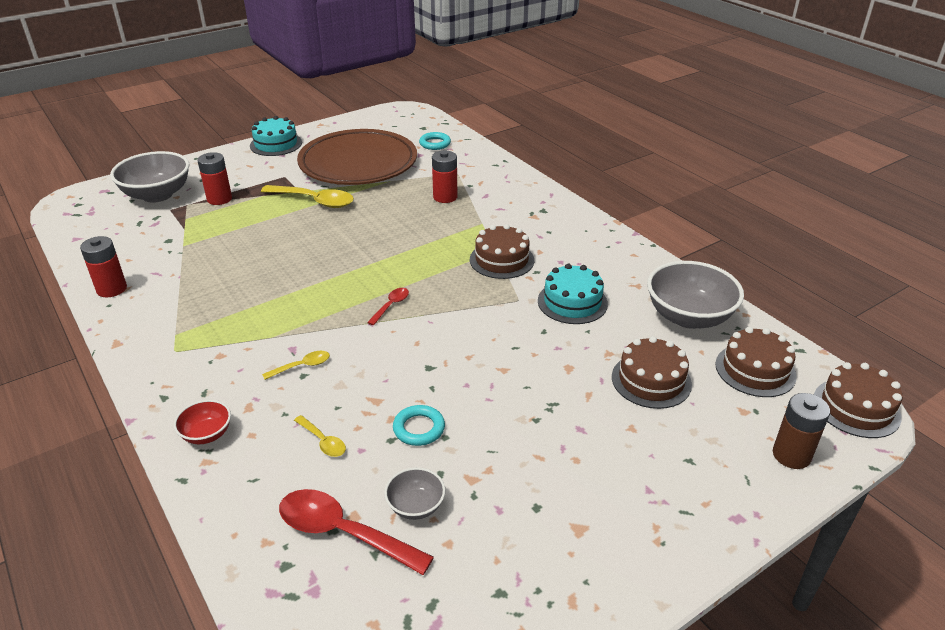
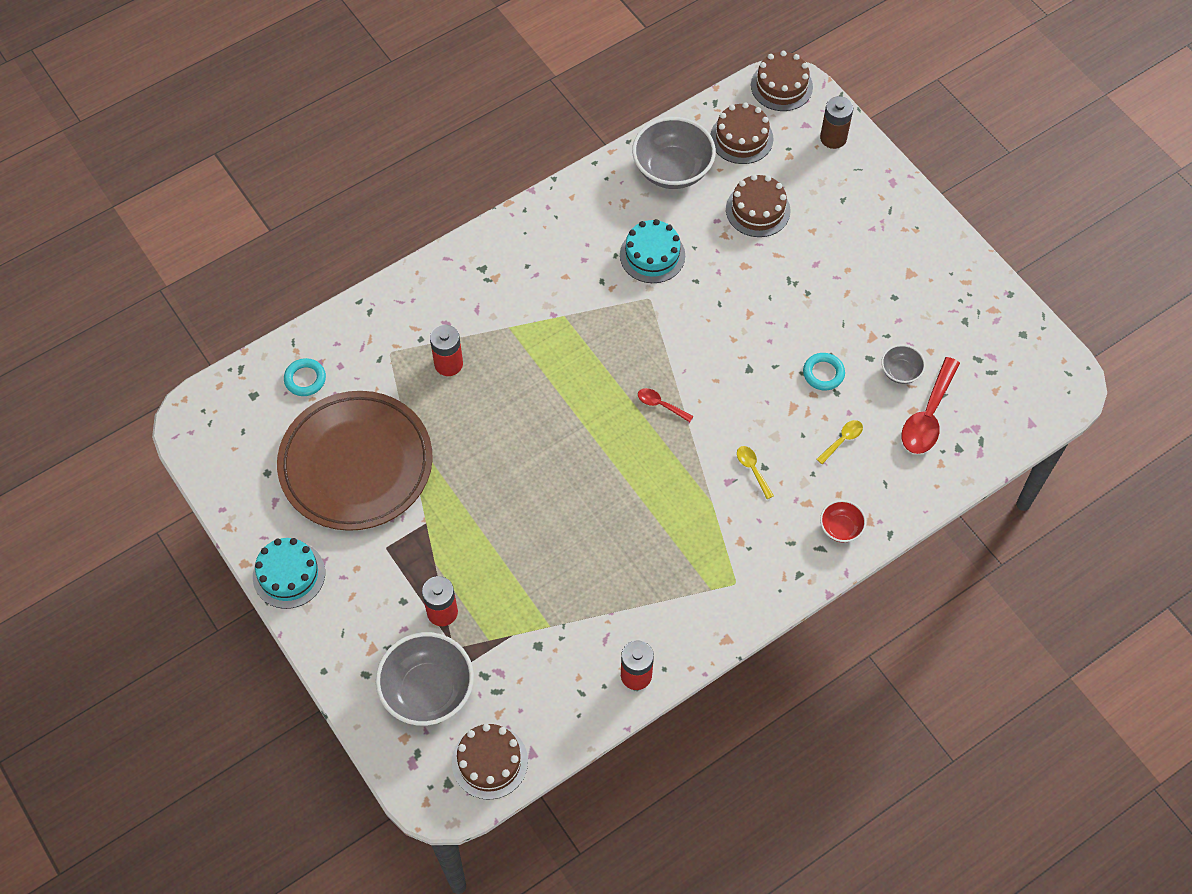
camera: 90 degrees left, 25 degrees up
(314, 201) = (452, 502): yellow spoon -> none
(501, 260) = (581, 310): brown cake -> brown cake (489, 762)

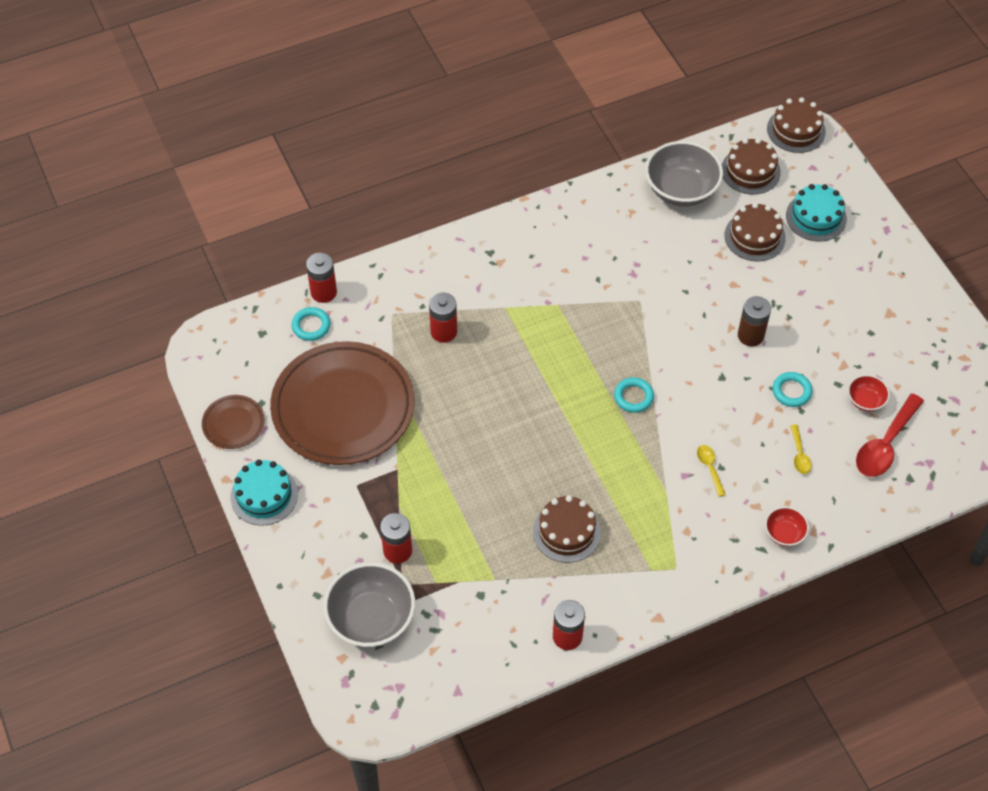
camera: 10 degrees right, 5 degrees down
(241, 501) = (233, 424): none -> brown plate
(312, 339) = (323, 292): none -> red battery
(489, 762) = (417, 692): brown cake -> brown cake (566, 532)
(652, 255) = (649, 263): turquoise cake -> turquoise cake (816, 217)
(661, 405) = (633, 397): red spoon -> turquoise ring
(833, 138) = (837, 182): brown battery -> brown battery (750, 335)
(842, 440) = (799, 454): yellow spoon -> yellow spoon turned 120 degrees clockwise
(900, 372) = (865, 401): grey bowl -> red bowl

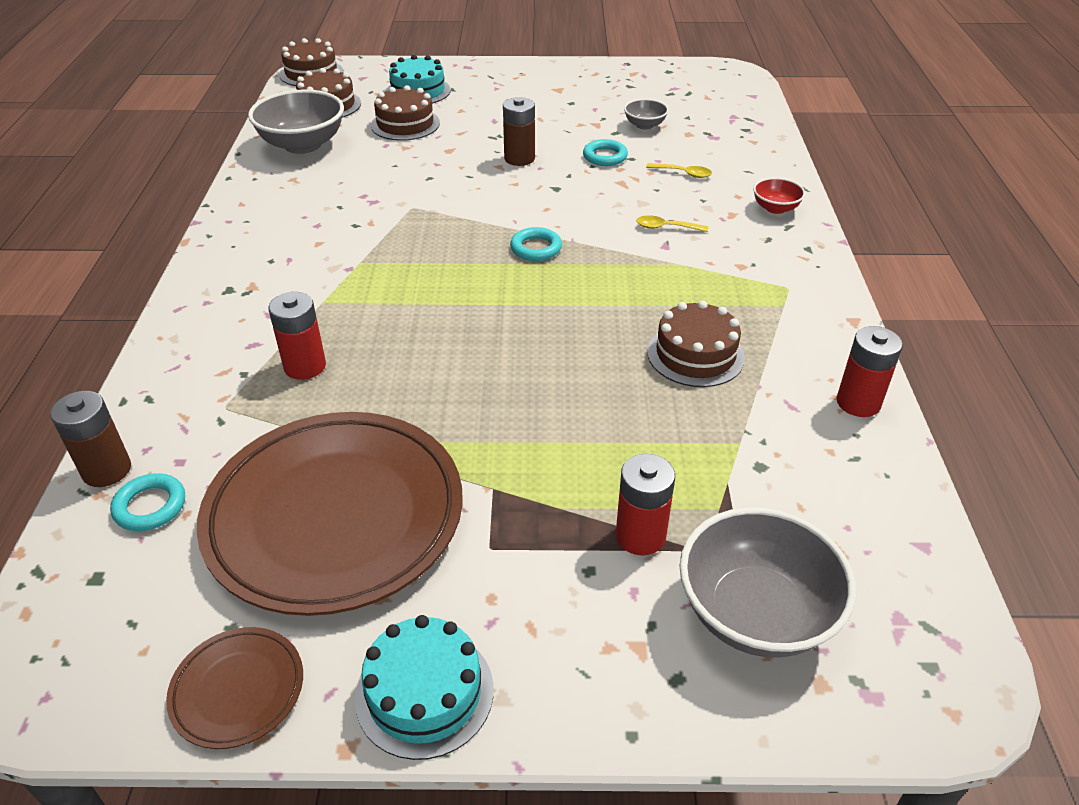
camera: 65 degrees left, 15 degrees down
(323, 292) = (107, 470): red battery -> brown battery
(865, 401) = (644, 125): red bowl -> grey bowl
(885, 444) = (700, 129): red spoon -> none

